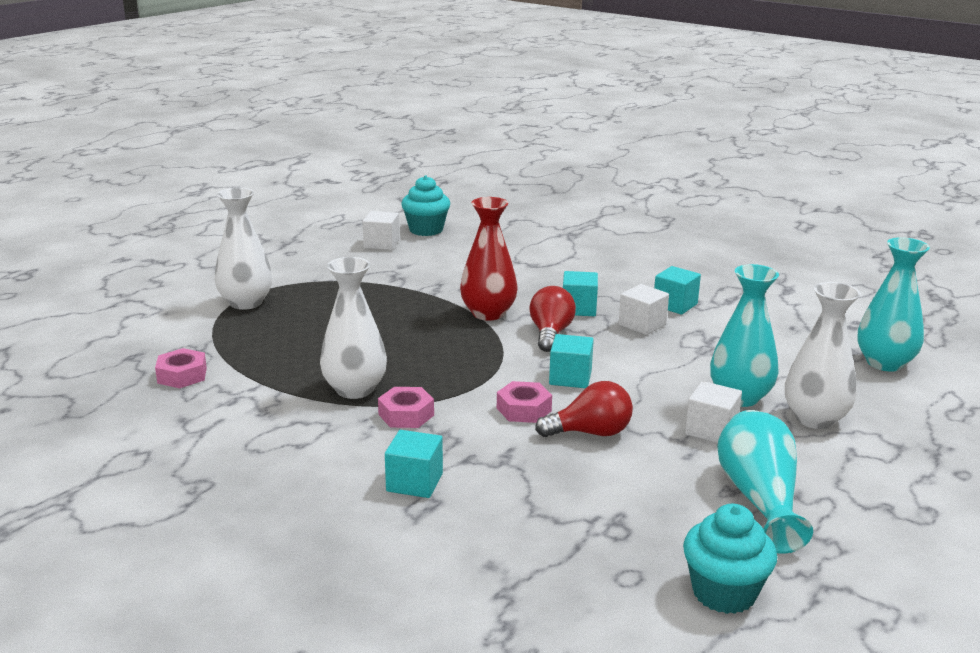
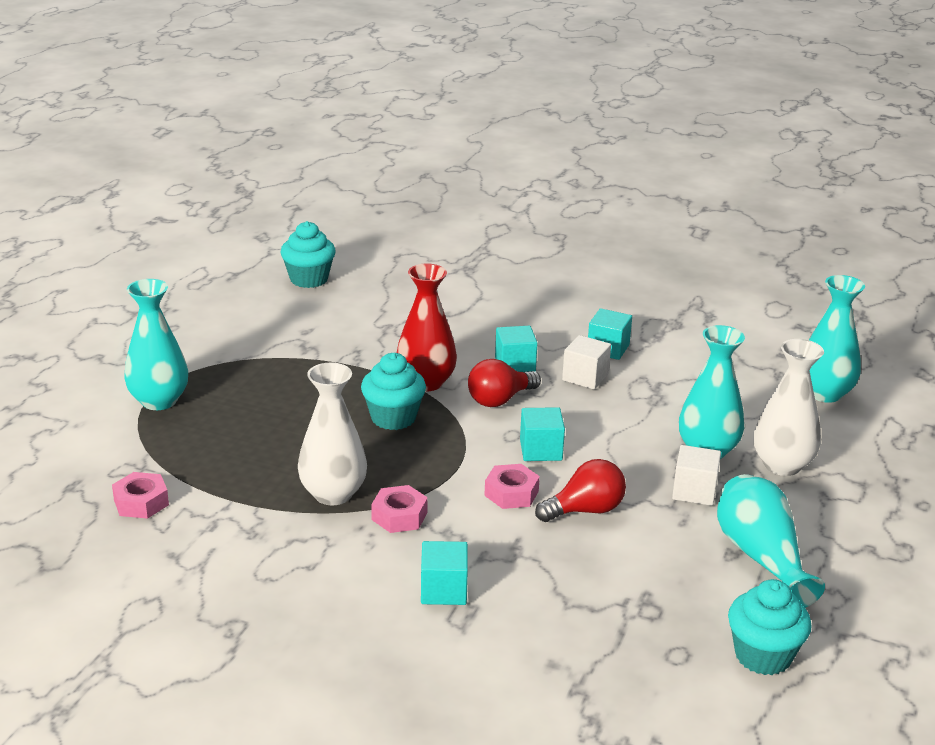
camera: 15 degrees left, 5 degrees up
(246, 303) = (159, 401): white vase -> turquoise vase
(381, 244) = (269, 304): white cube -> none
(443, 337) = (393, 418): none -> turquoise cupcake
(550, 334) = (499, 400): red light bulb -> red light bulb turned 120 degrees counterclockwise

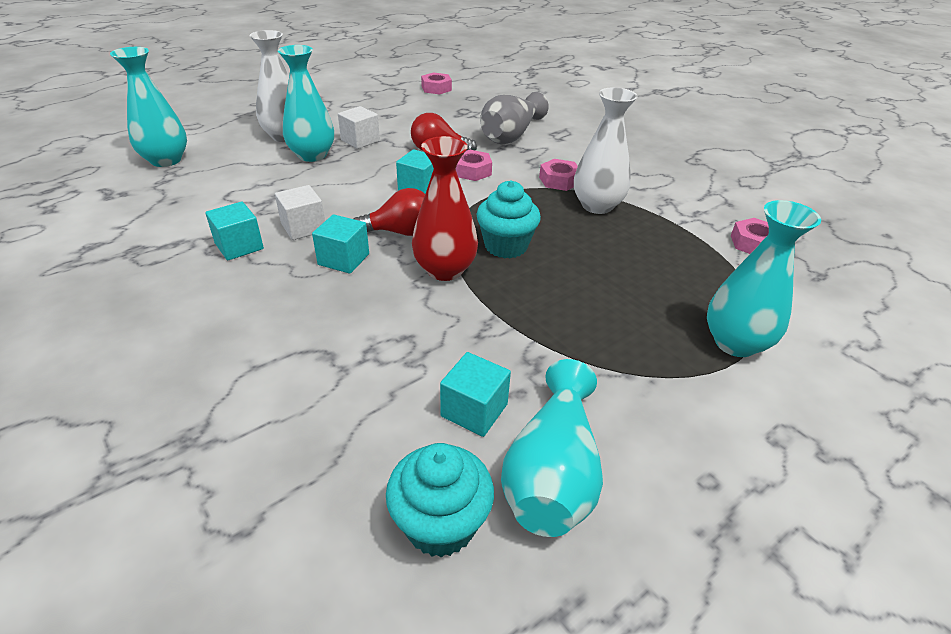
camera: 150 degrees left, 10 degrees up
(443, 590) = (562, 143): turquoise cube -> turquoise cube (474, 410)
(527, 578) = (511, 135): none -> grey vase
(761, 557) = (378, 110): turquoise vase -> turquoise vase (551, 473)
(763, 656) = (436, 88): turquoise cupcake -> pink nut

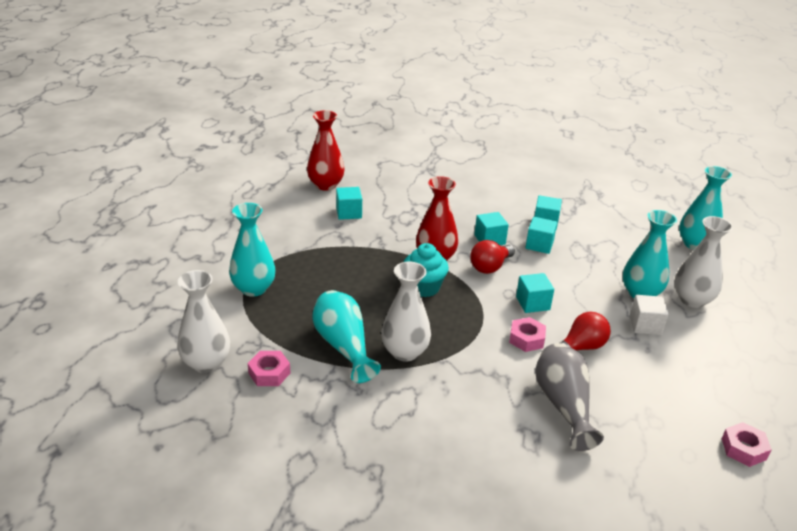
camera: 140 degrees right, 5 degrees down
(303, 227) = (539, 245): white cube -> turquoise cube
(440, 524) = (325, 185): turquoise cupcake -> red vase
(551, 473) = (302, 208): turquoise vase -> turquoise vase (344, 346)
(559, 180) = (457, 365): pink nut -> none
(828, 280) = (206, 363): none -> white vase

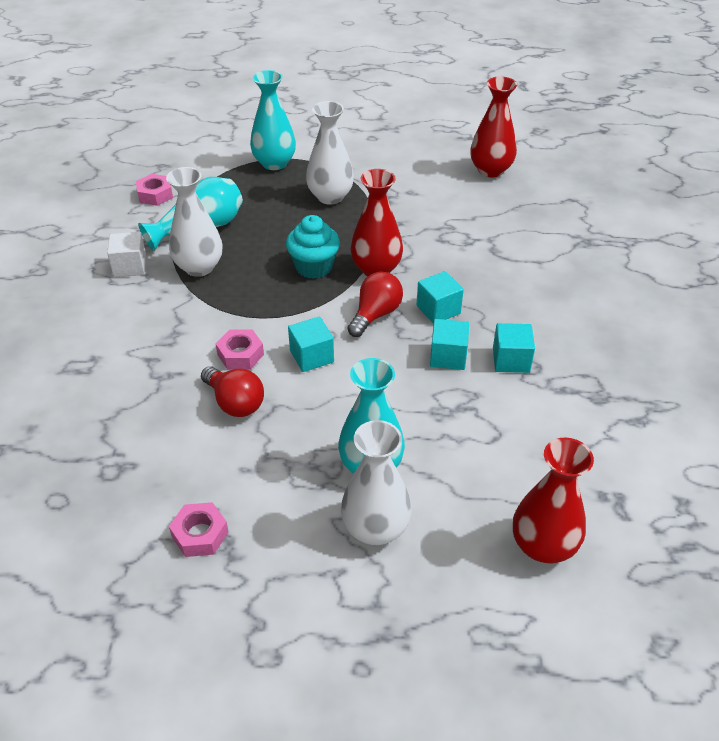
camera: 80 degrees right, 10 degrees up
(206, 363) = (163, 162): white vase -> white vase (330, 197)
(349, 213) = (439, 195): turquoise cube -> none
(490, 267) = (375, 314): red light bulb -> red light bulb turned 90 degrees clockwise
(563, 405) = (131, 390): grey vase -> none
(645, 325) = (296, 468): white cube -> white cube (130, 266)
(695, 244) = (543, 546): turquoise vase -> red vase
(743, 449) = (66, 559): pink nut -> pink nut (200, 534)

